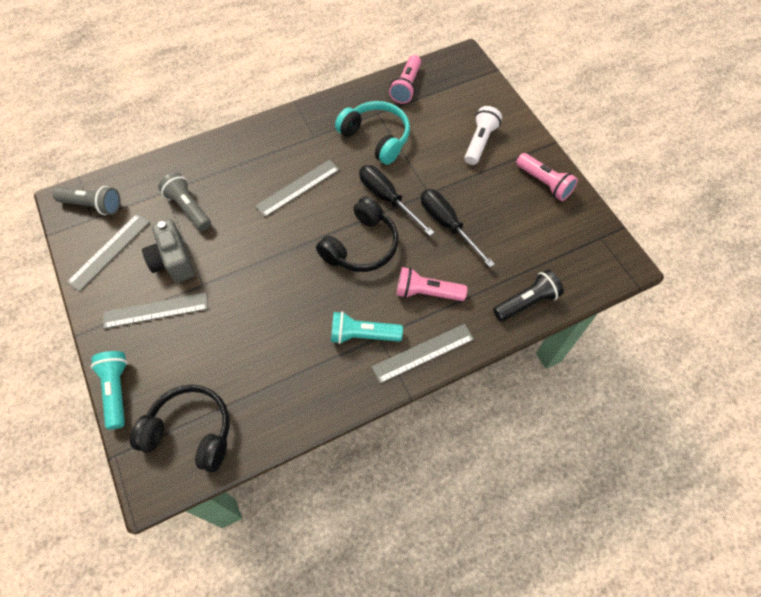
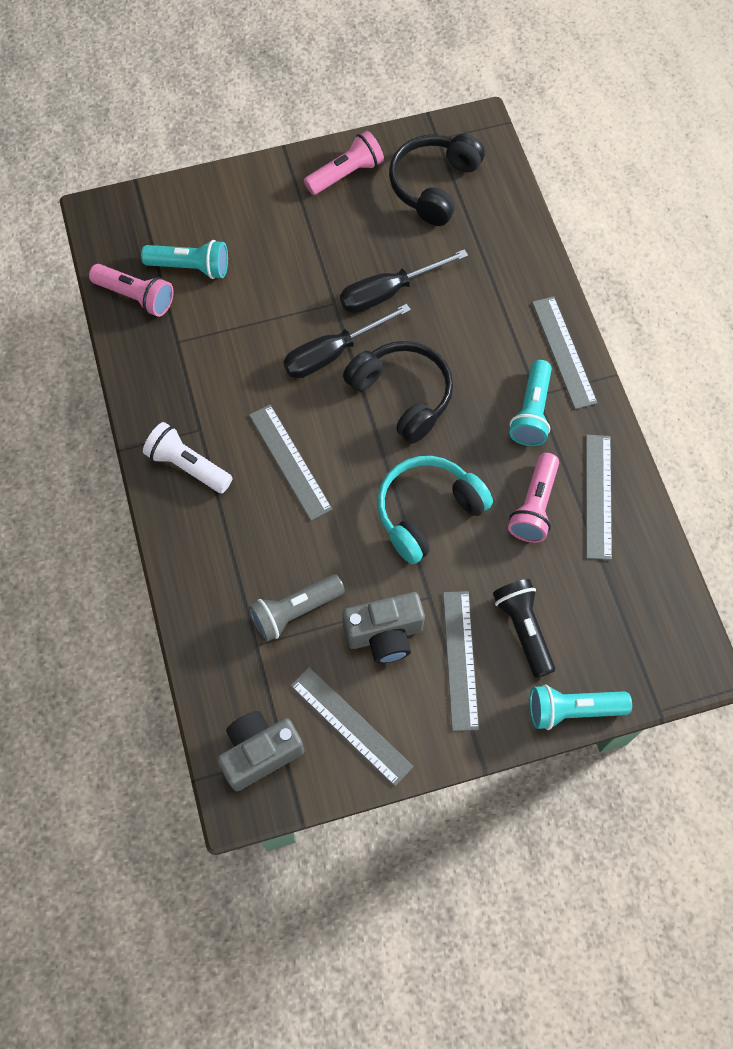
camera: 80 degrees left, 5 degrees up
(93, 205) = (260, 753): grey flashlight -> grey camera
(190, 432) = (636, 619): black headphones -> black headphones (434, 185)
(295, 392) = (598, 496): none -> grey ruler
(376, 138) = (223, 350): turquoise headphones -> turquoise headphones (427, 512)
(427, 292) = (483, 333): pink flashlight -> pink flashlight (534, 506)
(436, 109) = (190, 267): none -> turquoise flashlight
(480, 142) = (262, 228): white flashlight -> white flashlight (188, 465)
(526, 302) = (513, 233): black flashlight -> black flashlight (523, 629)

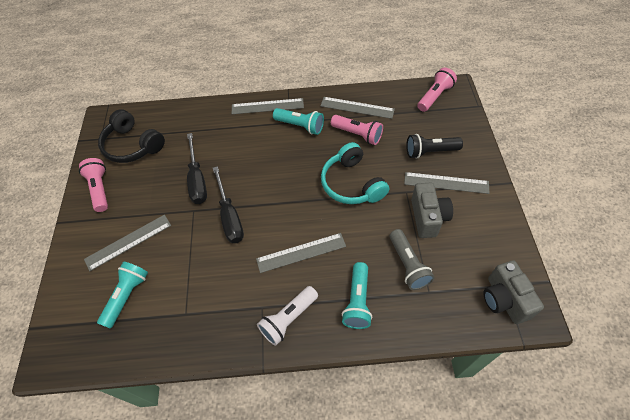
camera: 75 degrees left, 10 degrees down
(136, 296) = (135, 340): pink flashlight -> pink flashlight (434, 96)
(350, 725) = (485, 244): grey ruler -> grey ruler (128, 242)
(402, 395) = (271, 184): black headphones -> none
(572, 709) = (477, 139): turquoise flashlight -> turquoise flashlight (357, 301)

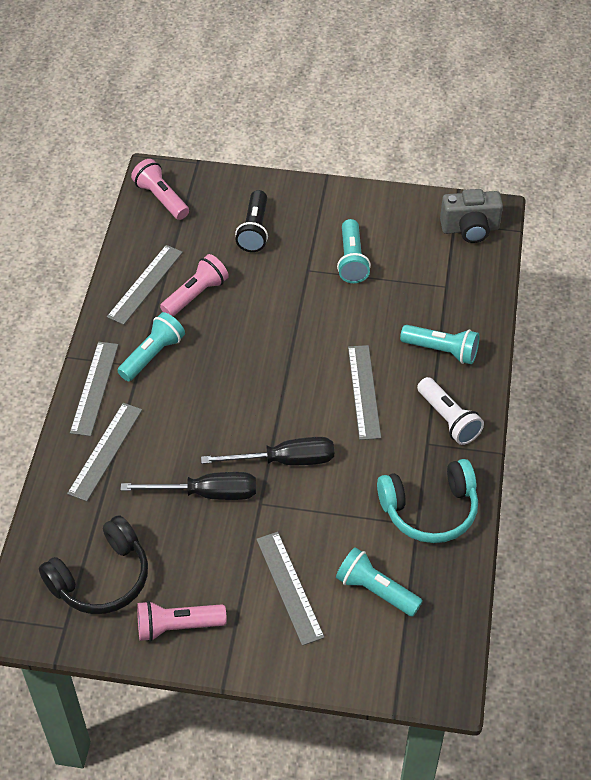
camera: 80 degrees left, 5 degrees down
(352, 184) = (277, 319): turquoise headphones -> turquoise headphones (430, 510)
(408, 265) = (408, 295): grey flashlight -> none
(428, 217) = (352, 260): grey camera -> turquoise flashlight
(446, 183) = (308, 229): grey ruler -> grey ruler (105, 451)

